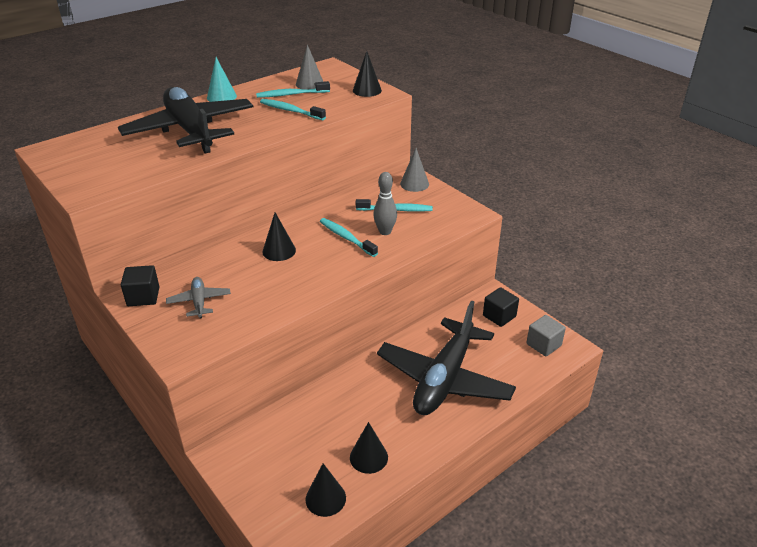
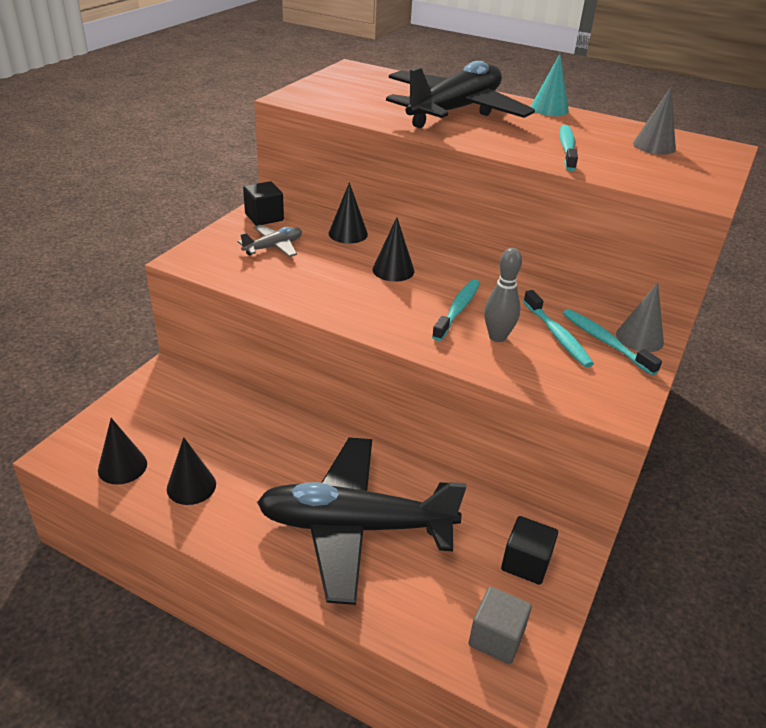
camera: 65 degrees right, 0 degrees up
(291, 94) = (609, 141): turquoise toothbrush -> turquoise toothbrush (605, 342)
(367, 90) = (693, 183): black cone -> black cone (348, 233)

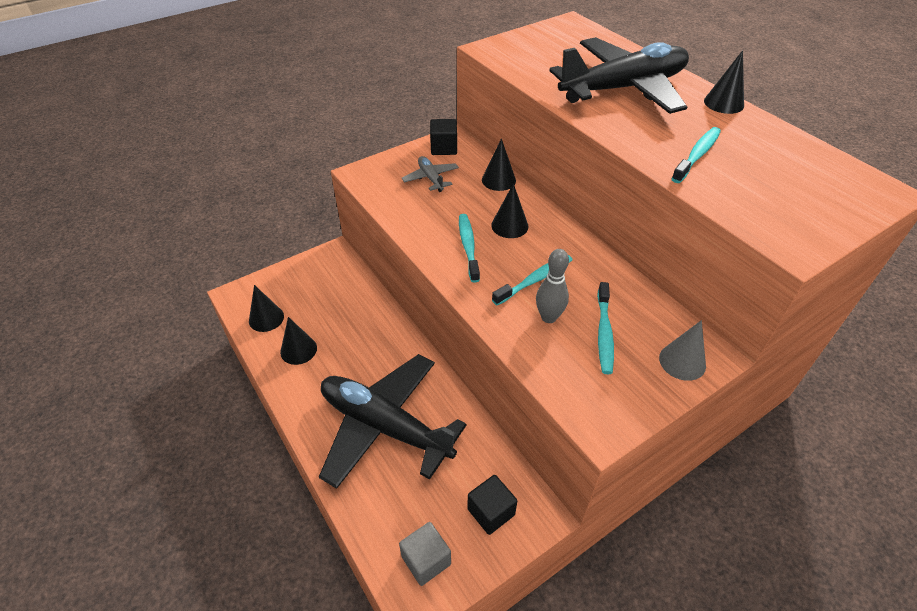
camera: 30 degrees right, 10 degrees up
(273, 247) = (431, 178): grey plane -> grey plane turned 105 degrees counterclockwise
(549, 109) = (723, 103): turquoise cone -> black cone
(605, 342) = (644, 354): turquoise toothbrush -> turquoise toothbrush (468, 247)
(654, 146) = (799, 171): grey cone -> none

